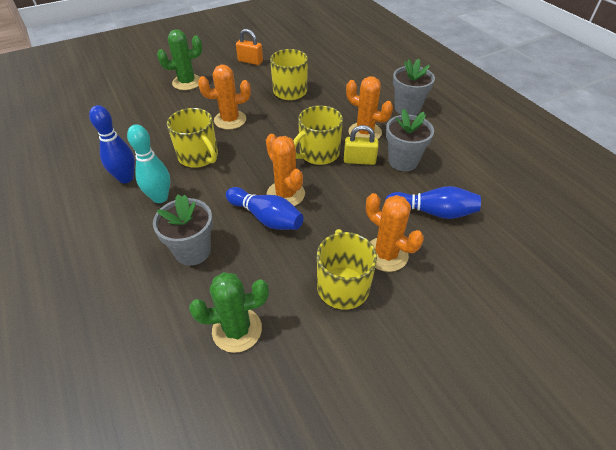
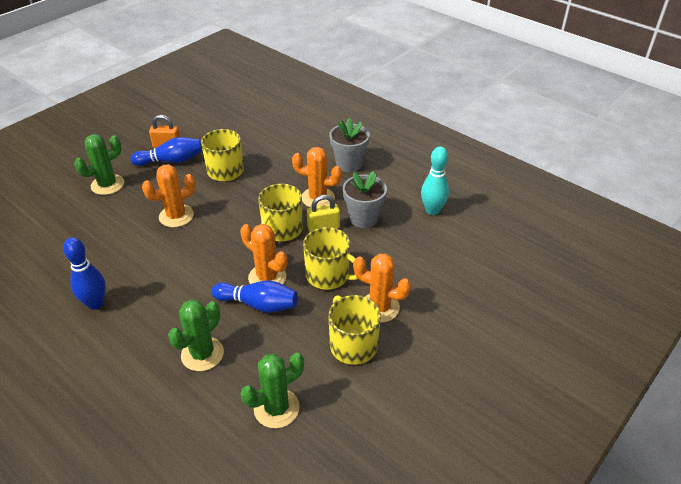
camera: 20 degrees left, 5 degrees down
(160, 198) = (143, 313): turquoise bowling pin -> turquoise bowling pin (432, 210)
(193, 251) = (202, 354): grey flower pot -> green cactus
(199, 156) = (162, 262): yellow mug -> yellow mug (328, 275)
(433, 212) = (406, 259): blue bowling pin -> blue bowling pin (171, 161)

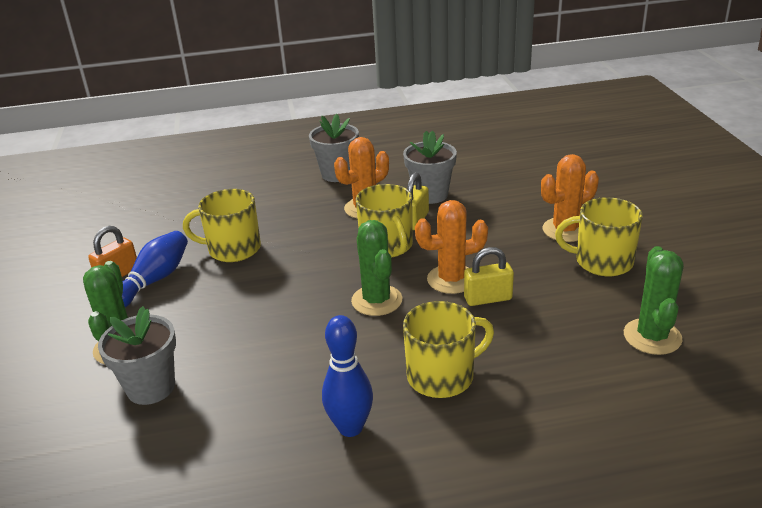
camera: 50 degrees left, 10 degrees down
(83, 214) = (151, 387): none -> grey flower pot
(176, 216) = (266, 309): orange cactus -> none
(202, 354) = (528, 363): green cactus -> green cactus (377, 300)
(258, 304) = (488, 298): blue bowling pin -> yellow padlock
(328, 275) = (491, 242): yellow mug -> yellow mug (442, 376)
(432, 210) = (464, 158): turquoise bowling pin -> none

